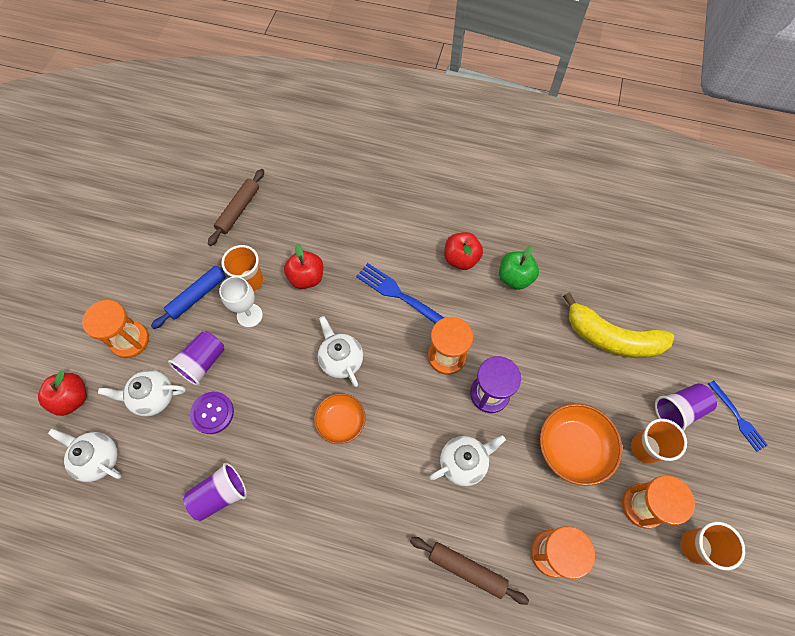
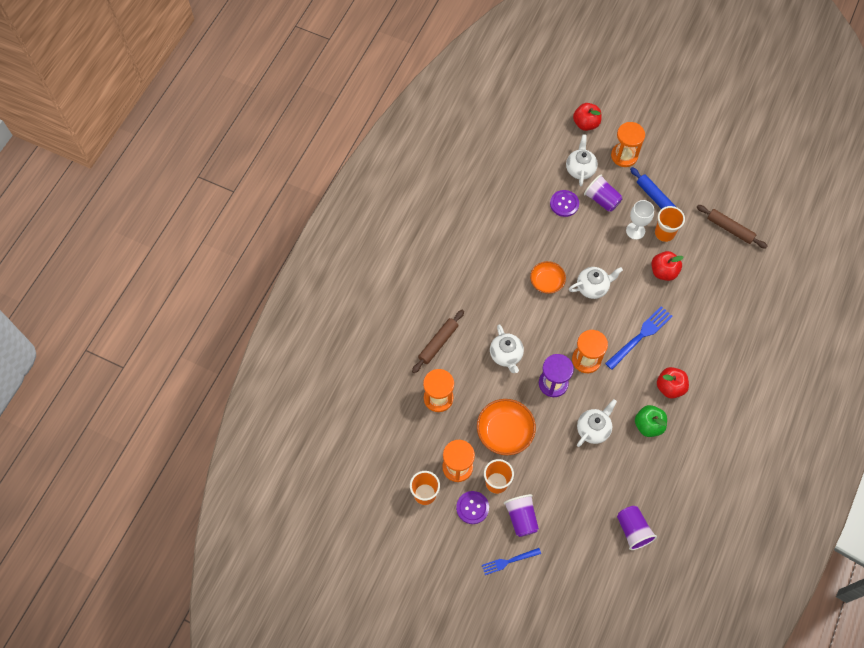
camera: 100 degrees right, 0 degrees up
(98, 458) = (543, 139): white teapot -> white teapot (593, 429)
(220, 495) = (509, 206): purple cup -> purple cup (633, 530)
(612, 337) = (586, 486): yellow banana -> none
(689, 475) = (472, 508): none -> purple button

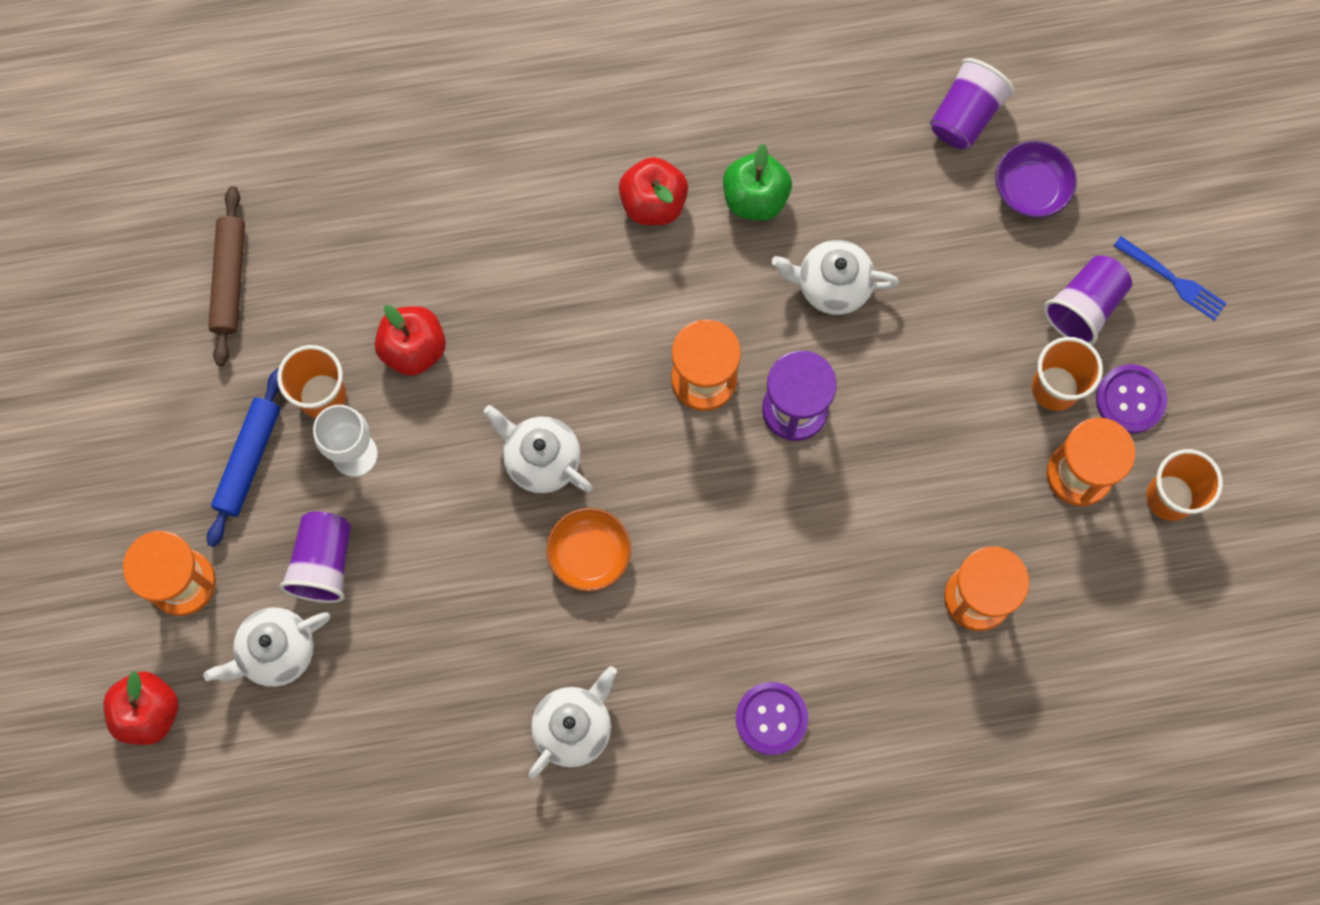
camera: 125 degrees left, 10 degrees up
(438, 343) = (869, 675): brown rolling pin -> none
(505, 432) = (951, 434): orange bowl -> none
(506, 355) = (801, 530): white teapot -> white teapot (573, 727)
(564, 204) = (384, 632): purple button -> purple button (771, 718)
(584, 534) = (1031, 188): none -> purple bowl
(640, 336) = (584, 312): blue fork -> none

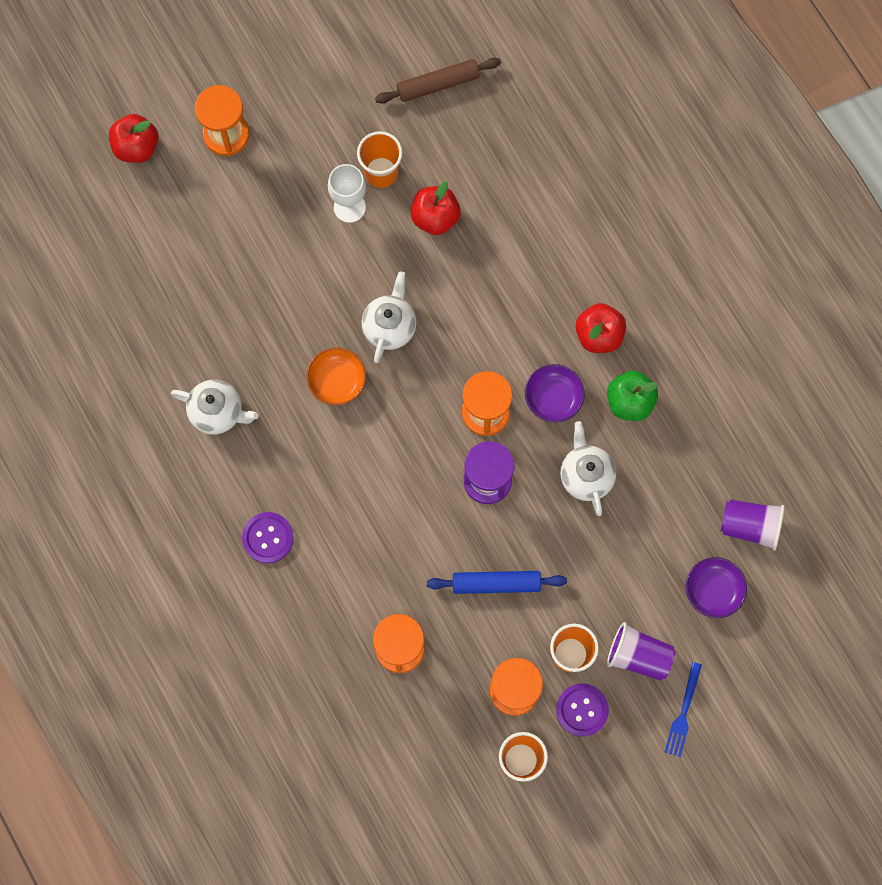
camera: 70 degrees right, 0 degrees up
(248, 460) = (321, 143): blue rolling pin -> blue rolling pin (496, 583)
(276, 652) = (202, 209): white teapot -> none
(323, 563) = (270, 215): purple cup -> none
(715, 288) = (553, 397): none -> purple bowl

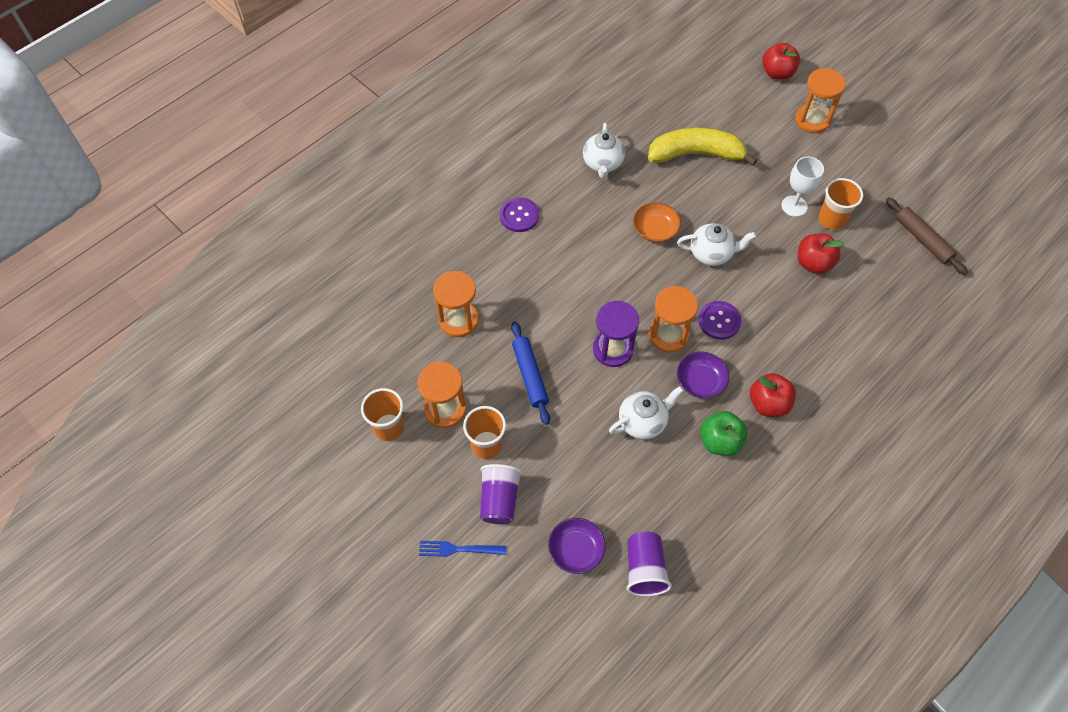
camera: 75 degrees right, 15 degrees down
(237, 294) = (696, 154): none -> yellow banana
(582, 710) = (441, 465): purple button -> purple button (719, 321)

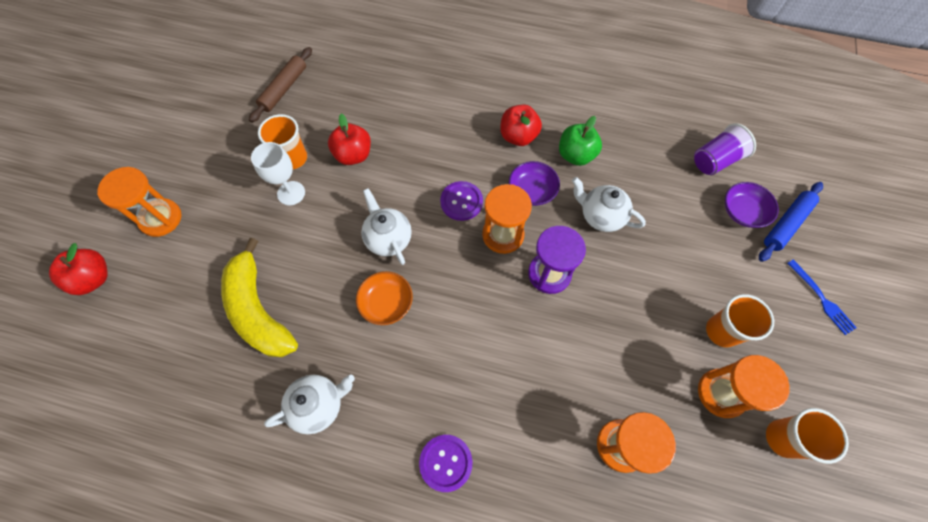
camera: 120 degrees left, 5 degrees up
(499, 500) = (756, 291): purple cup -> none
(530, 375) = (628, 333): blue rolling pin -> blue rolling pin (786, 224)

